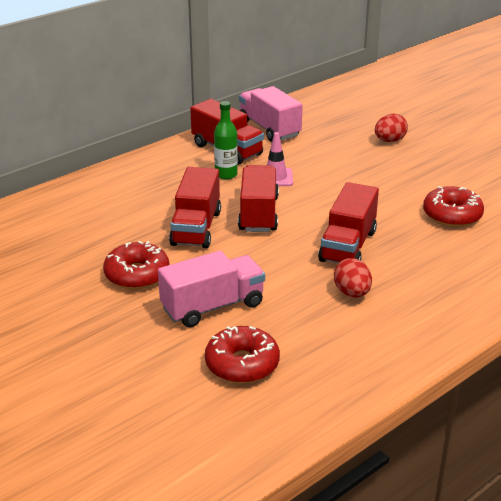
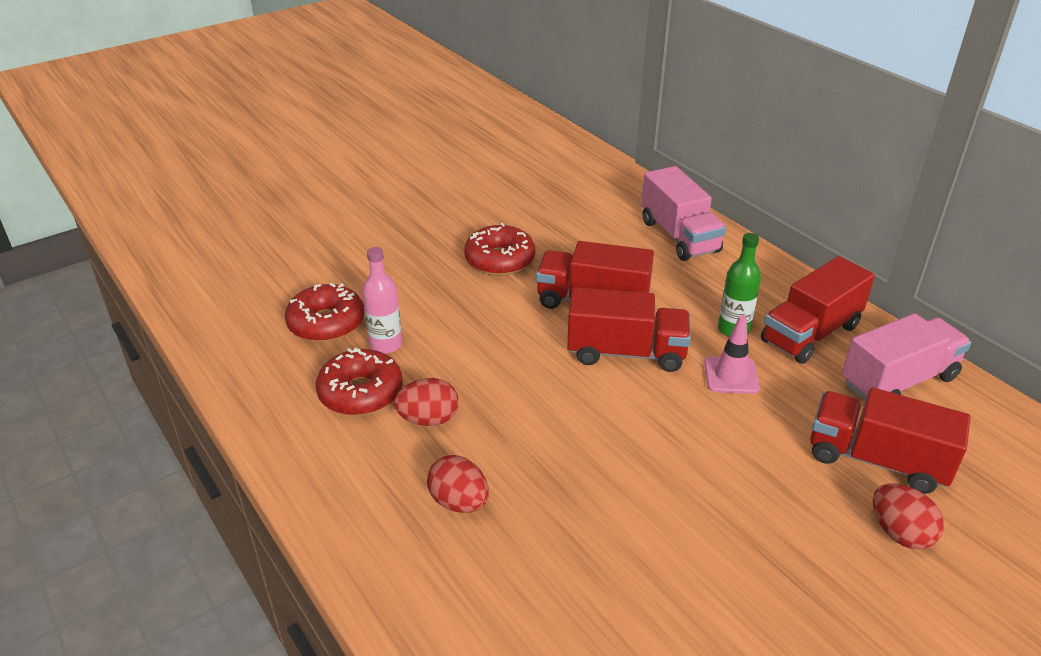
camera: 95 degrees right, 5 degrees up
(212, 306) = (430, 308): pink truck -> pink truck (679, 236)
(267, 324) = (386, 345): none -> pink bottle
(348, 246) = (539, 429): red truck -> red truck (876, 460)
(425, 273) = (459, 502): none -> red egg
(452, 215) = (623, 572): red donut -> red donut (361, 393)

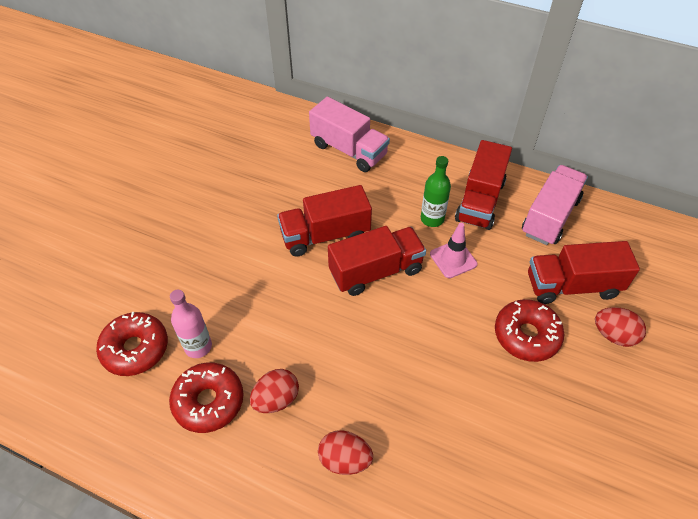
camera: 30 degrees left, 15 degrees up
(500, 260) = (234, 226): red donut -> red donut (526, 335)

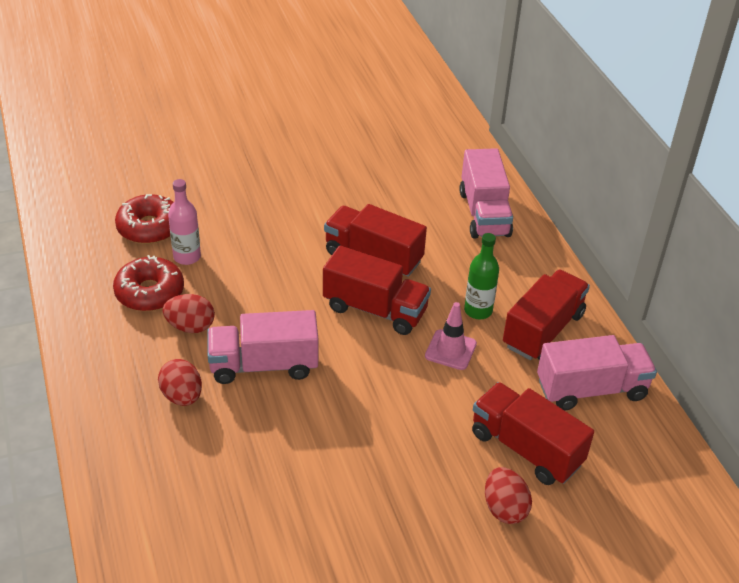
camera: 45 degrees right, 10 degrees down
(364, 379) = (264, 365): none -> pink truck
(480, 201) = (543, 330): red truck -> red truck turned 150 degrees clockwise
(526, 335) = (427, 444): red donut -> none

